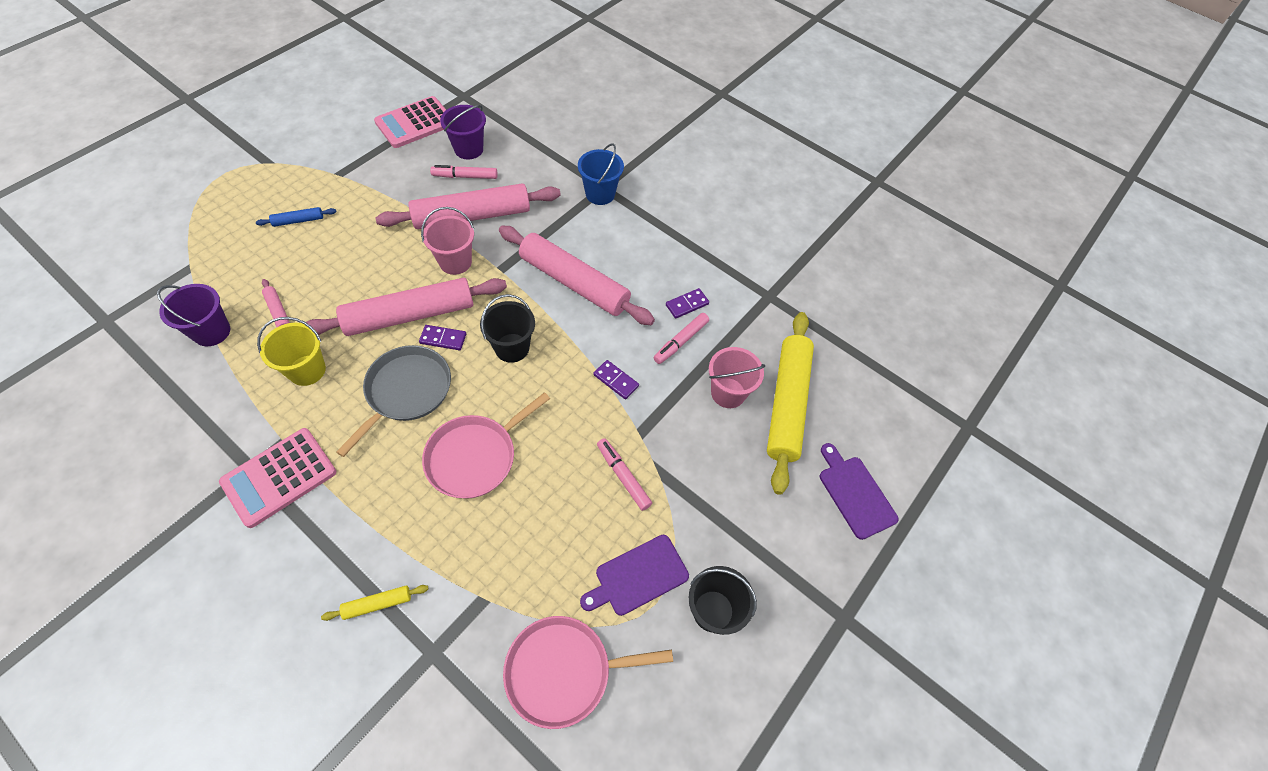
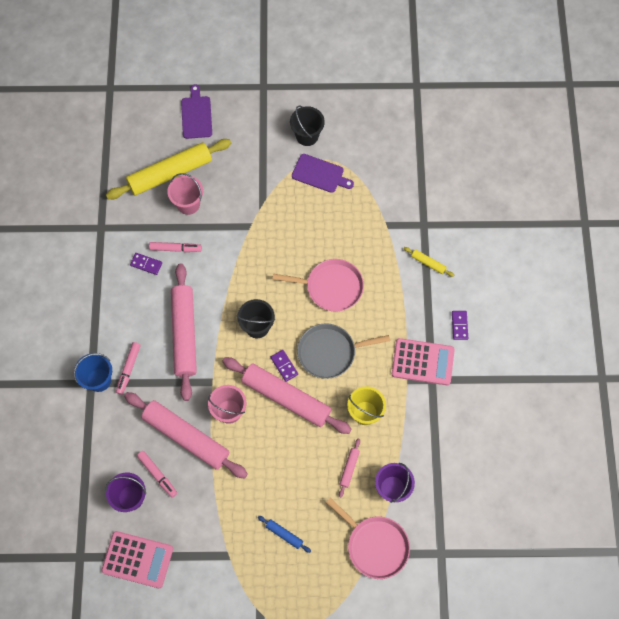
camera: 125 degrees left, 10 degrees up
(564, 671) = (383, 172): pink pan -> pink pan (375, 545)
(616, 380) = (229, 260): purple domino -> purple domino (459, 325)
(623, 476) = (279, 216): pink marker -> pink marker (128, 369)
(855, 493) = (196, 115): purple cutting board -> purple cutting board turned 150 degrees clockwise

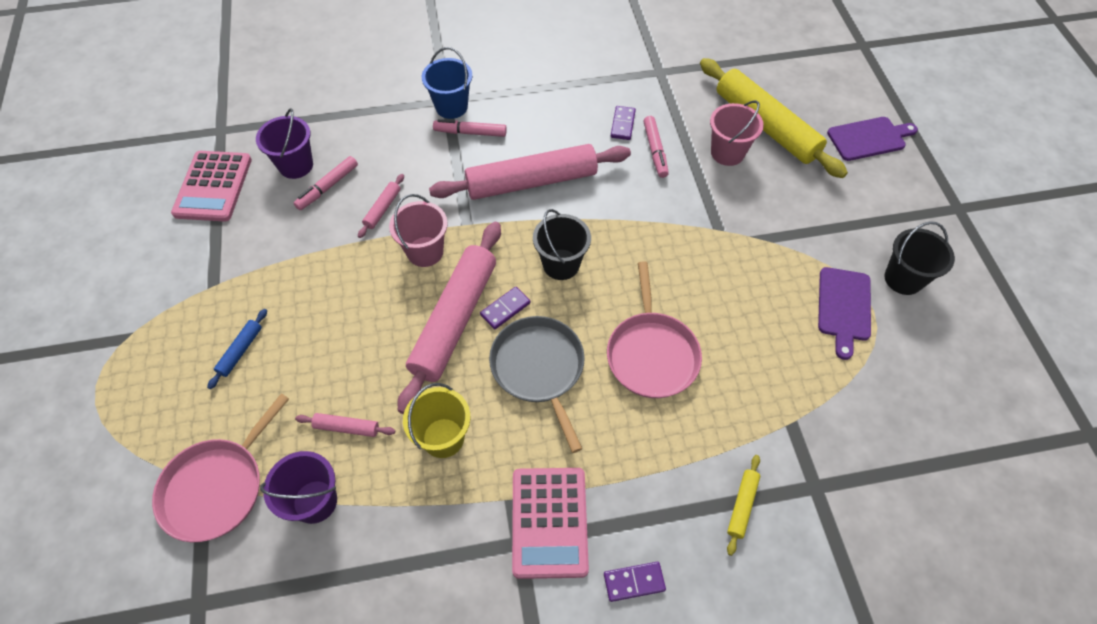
camera: 80 degrees right, 10 degrees down
(186, 437) = (383, 209): pink rolling pin -> pink rolling pin, size x0.41

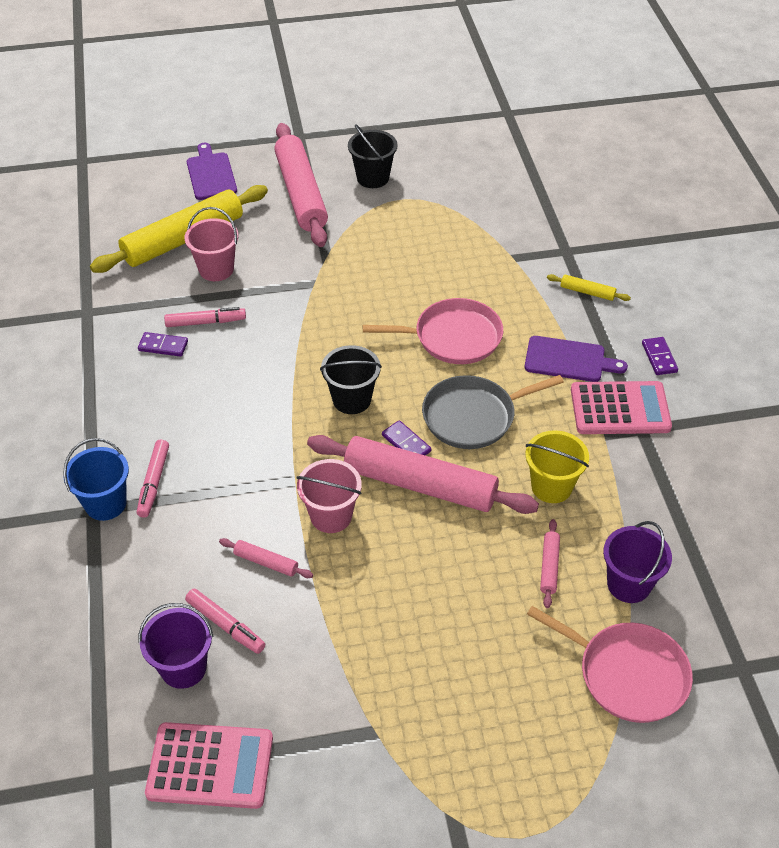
camera: 90 degrees left, 10 degrees down
(240, 351) = (466, 682): blue rolling pin -> none
(531, 181) = (238, 424): pink rolling pin -> pink rolling pin (301, 193)
(844, 307) = (401, 215): purple cutting board -> purple cutting board (568, 360)

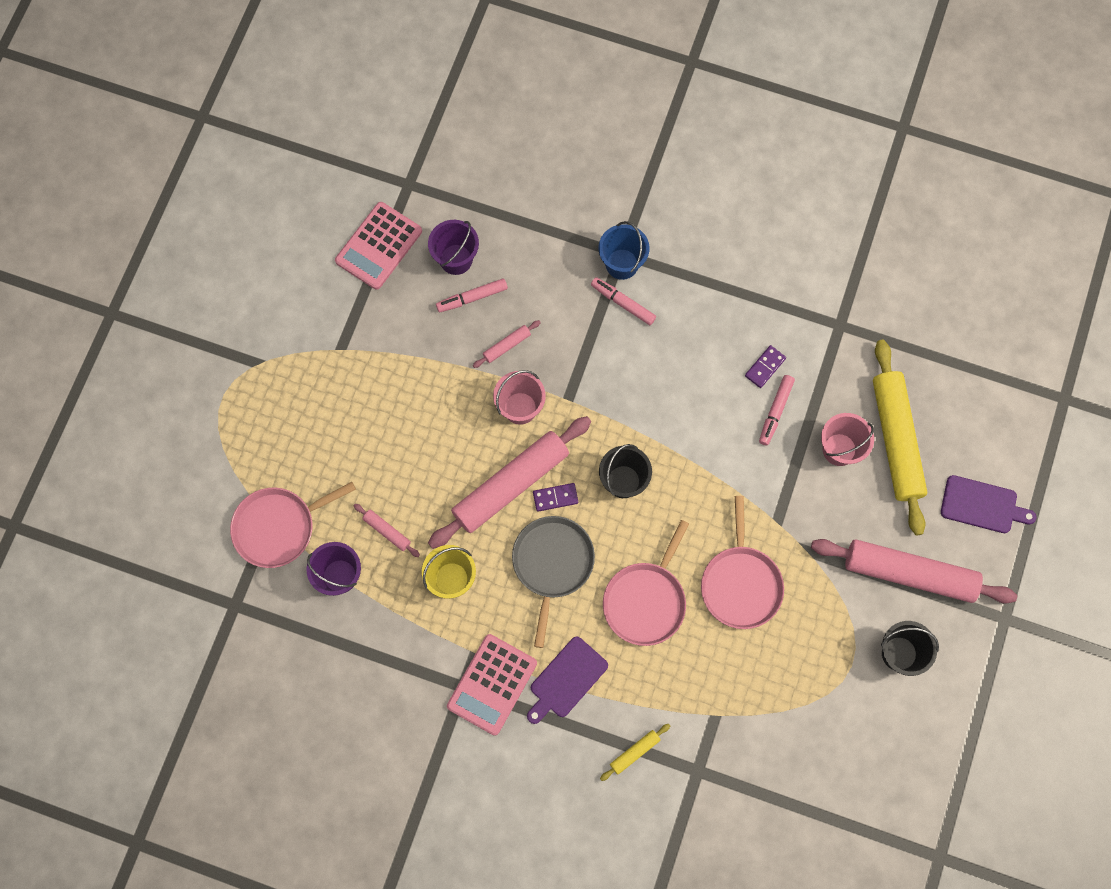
camera: 120 degrees right, 25 degrees up
(388, 284) = (740, 583): none -> pink pan
(659, 357) = (525, 758): purple domino -> none

